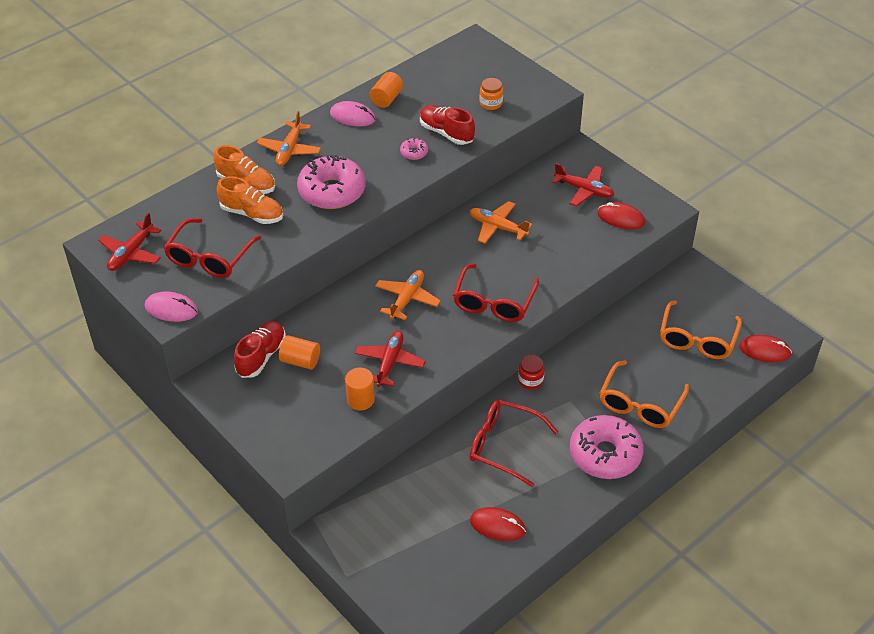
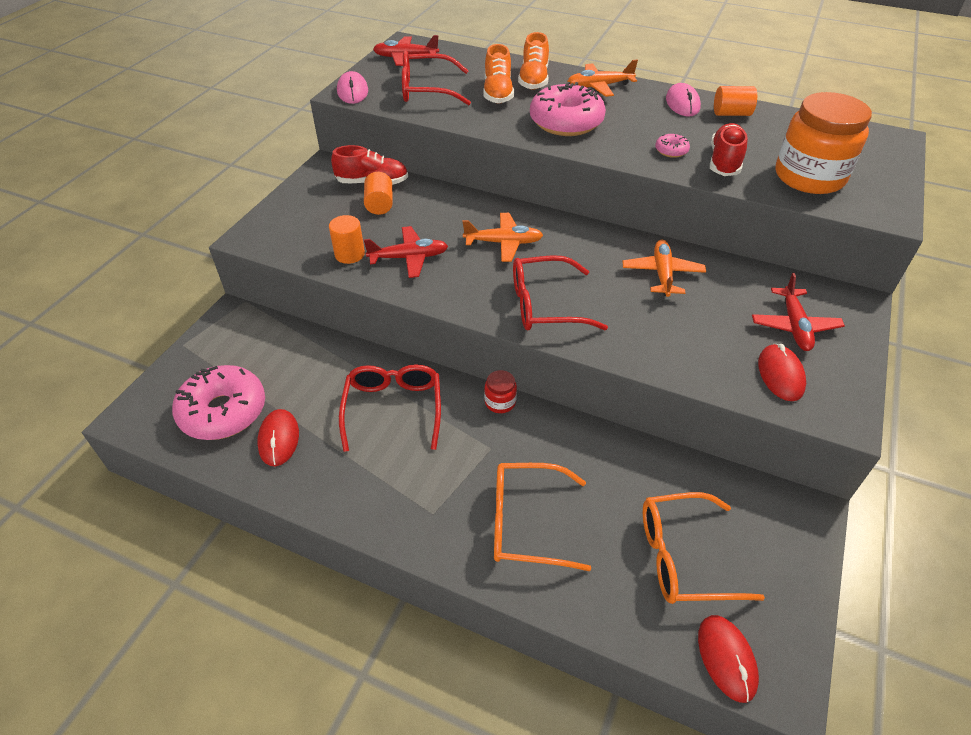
camera: 65 degrees right, 0 degrees up
(491, 103) = (809, 177): orange jar -> orange jar, size x2.32
(605, 454) = (425, 509): pink donut -> pink donut (223, 411)

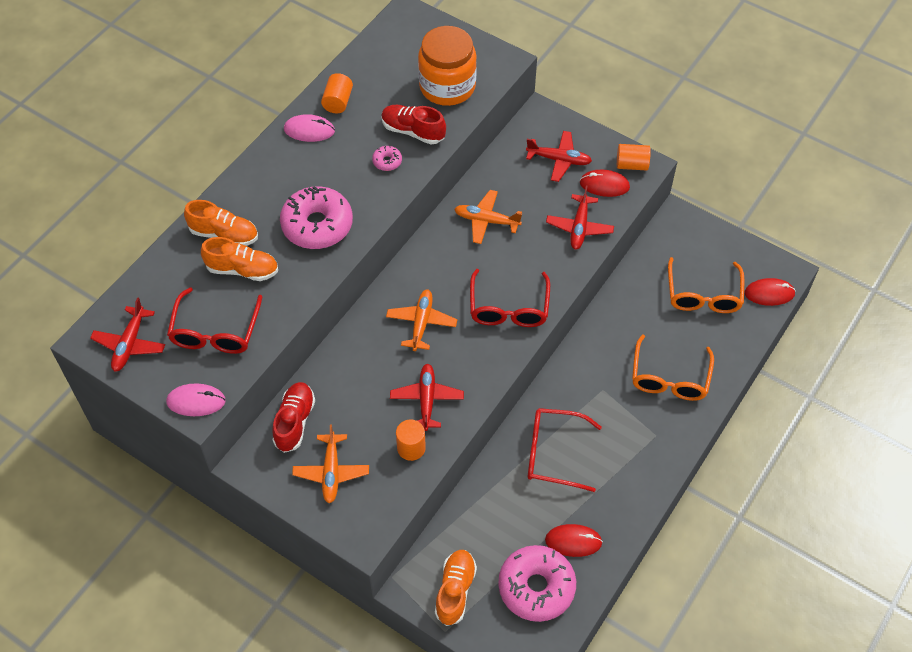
camera: 80 degrees left, 10 degrees up
(226, 347) = (455, 591): none -> orange shoe
(379, 204) = (336, 418): orange cylinder -> orange cylinder (631, 165)
(500, 402) = (558, 376): red jar -> none
(599, 86) = (256, 184): orange plane -> orange plane (331, 472)
(695, 356) = (579, 227): none -> red plane

